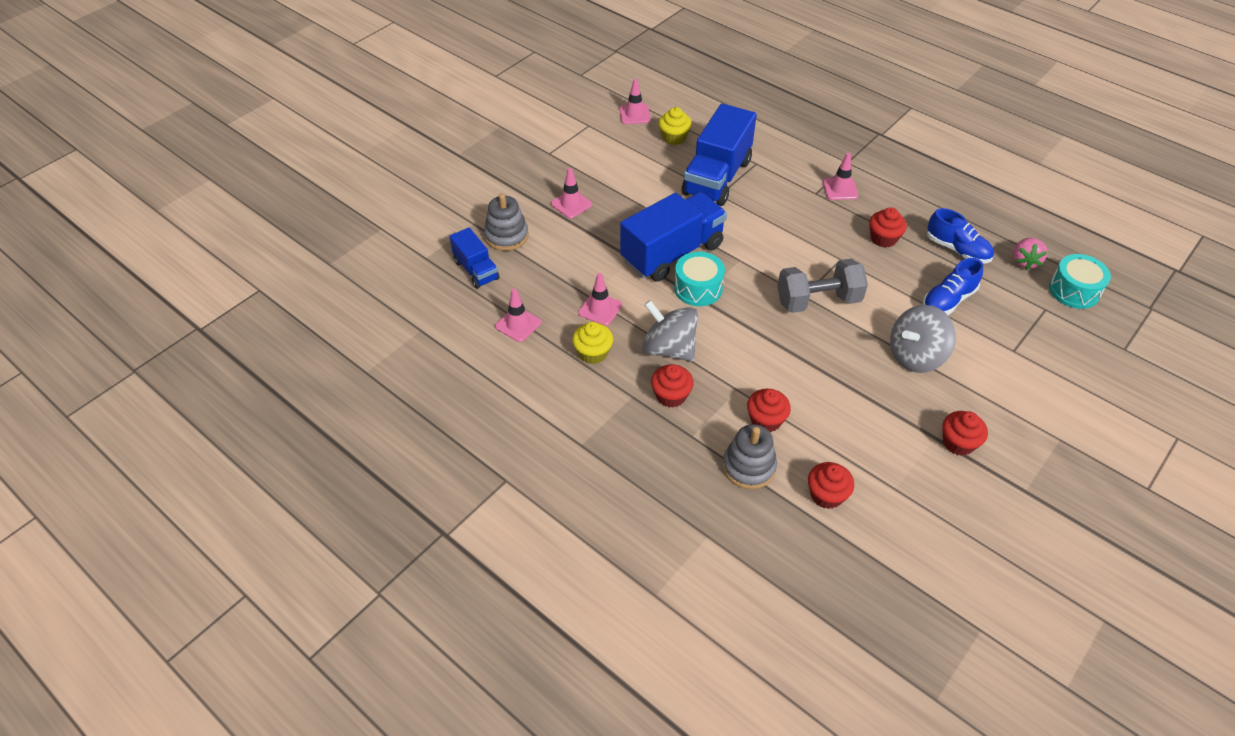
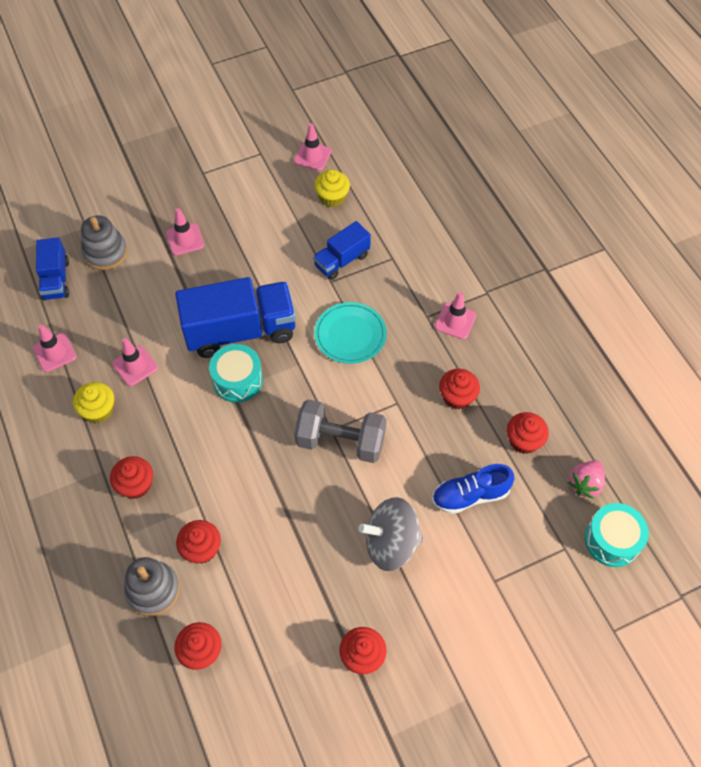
camera: 25 degrees right, 10 degrees up
(669, 349) = (167, 435): grey spinning top -> none
(717, 177) = (342, 260): blue truck -> blue truck, size x0.54
(765, 225) = (350, 335): none -> turquoise plate
(957, 249) = (524, 441): blue shoe -> red cupcake

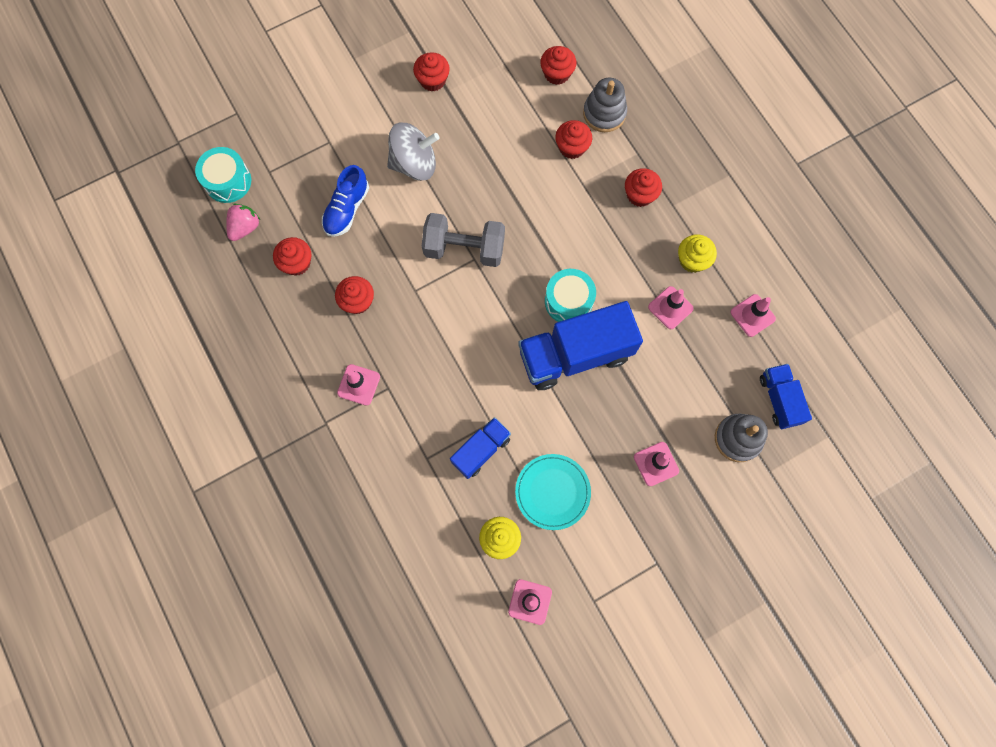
camera: 175 degrees right, 15 degrees up
(350, 335) = (464, 360): turquoise plate -> turquoise plate (552, 492)
(470, 495) = (347, 209): blue shoe -> blue shoe turned 135 degrees clockwise

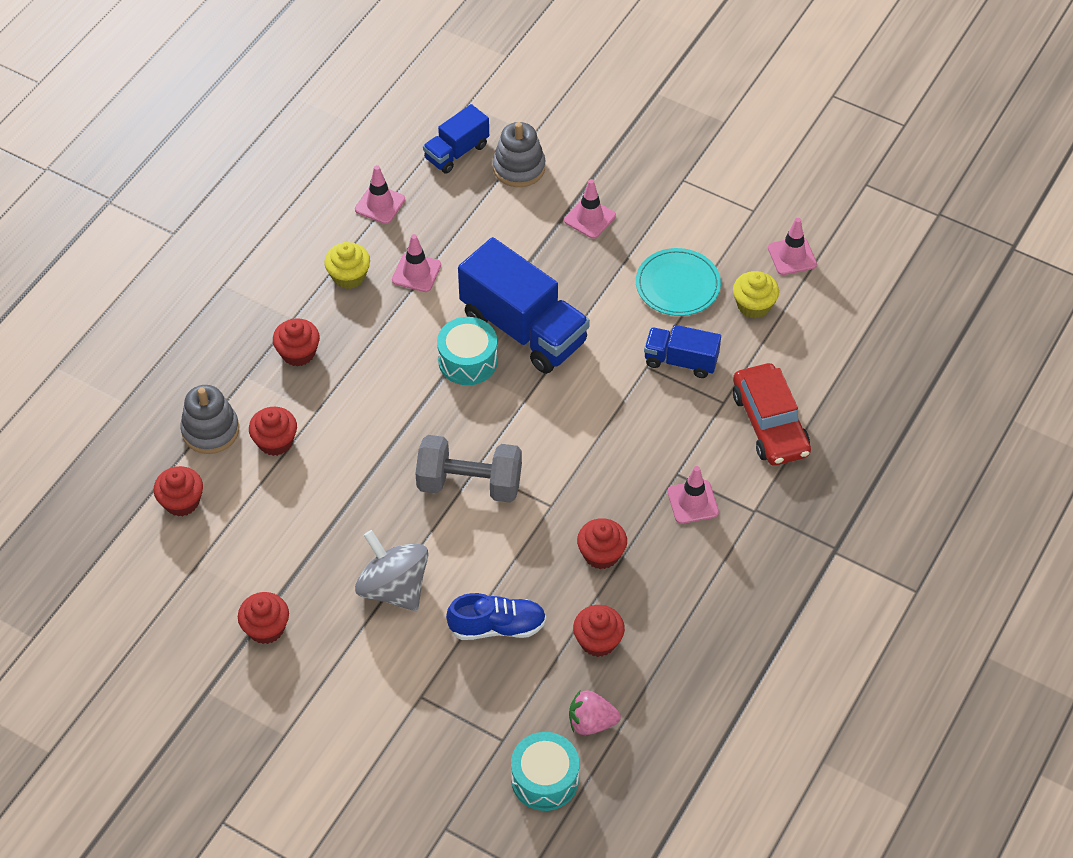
camera: 120 degrees left, 20 degrees down
(388, 480) = (770, 423): none -> red car
(464, 248) = (469, 484): grey dumbbell -> grey dumbbell turned 60 degrees counterclockwise

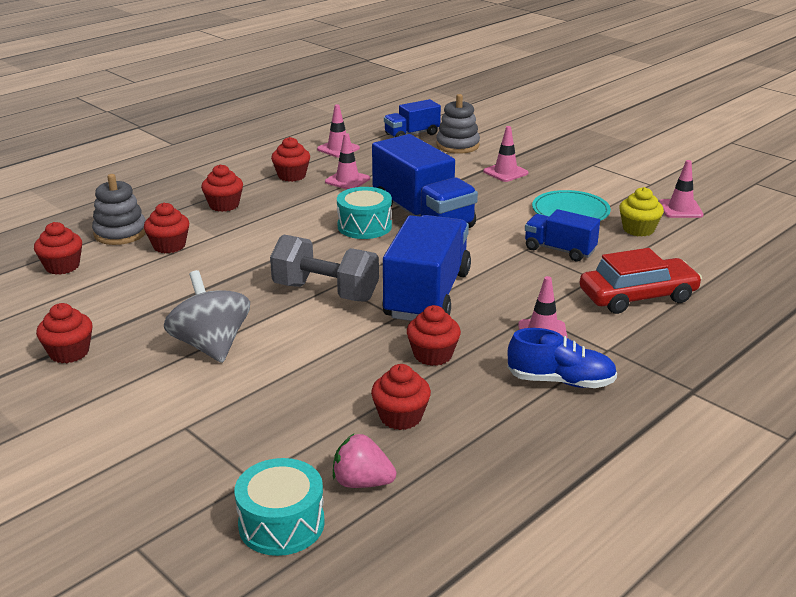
camera: 15 degrees right, 25 degrees down
(349, 276) = (292, 176): yellow cupcake -> red cupcake
(497, 626) = (298, 388): blue shoe -> blue shoe (560, 381)
(569, 466) = (427, 295): none -> blue truck
(770, 423) = (638, 296): red car -> red car turned 105 degrees counterclockwise

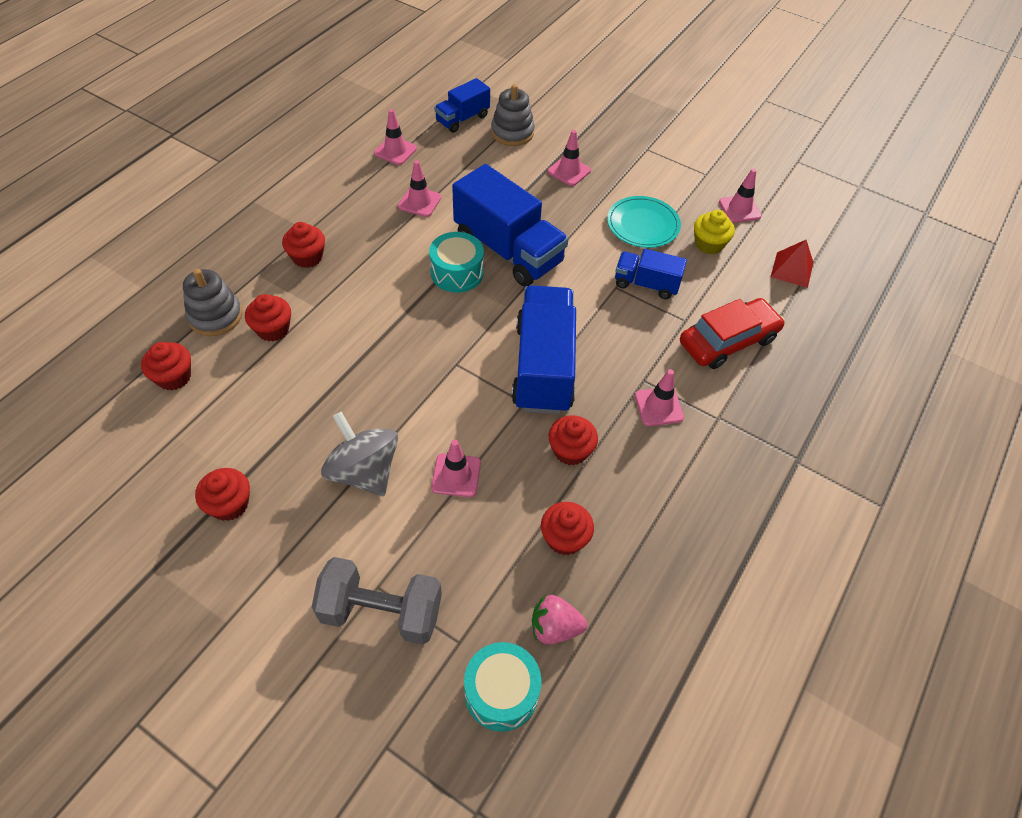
camera: 15 degrees left, 25 degrees up
(292, 176) = (361, 201): red cupcake -> none
(303, 359) = (456, 475): none -> pink traffic cone
(325, 292) = (448, 377): grey dumbbell -> grey dumbbell (381, 612)
(560, 381) = (688, 467): blue shoe -> none
(727, 254) = (792, 269): none -> red pyramid

